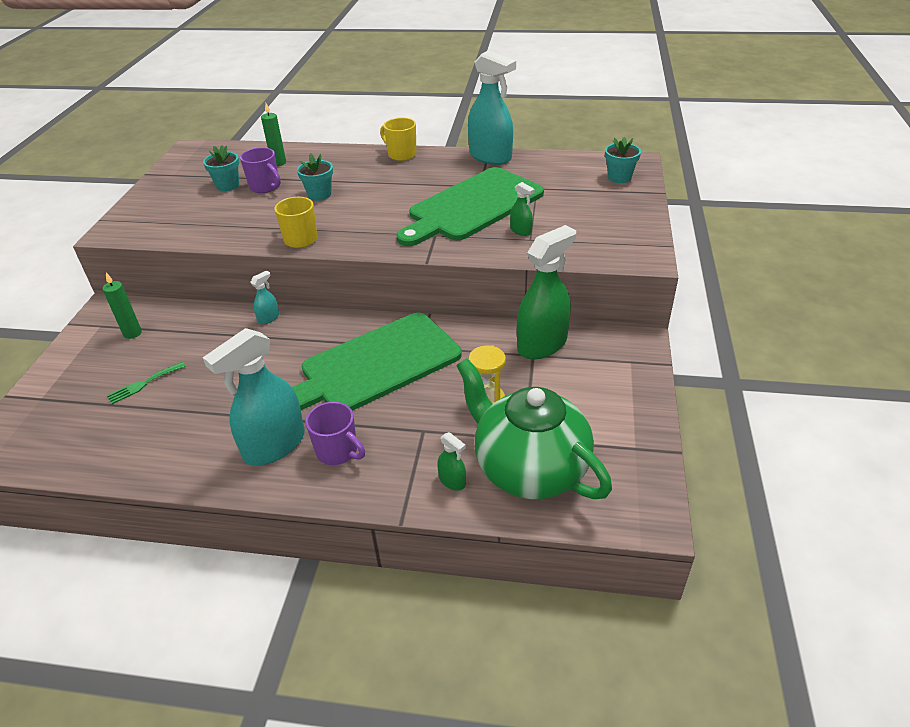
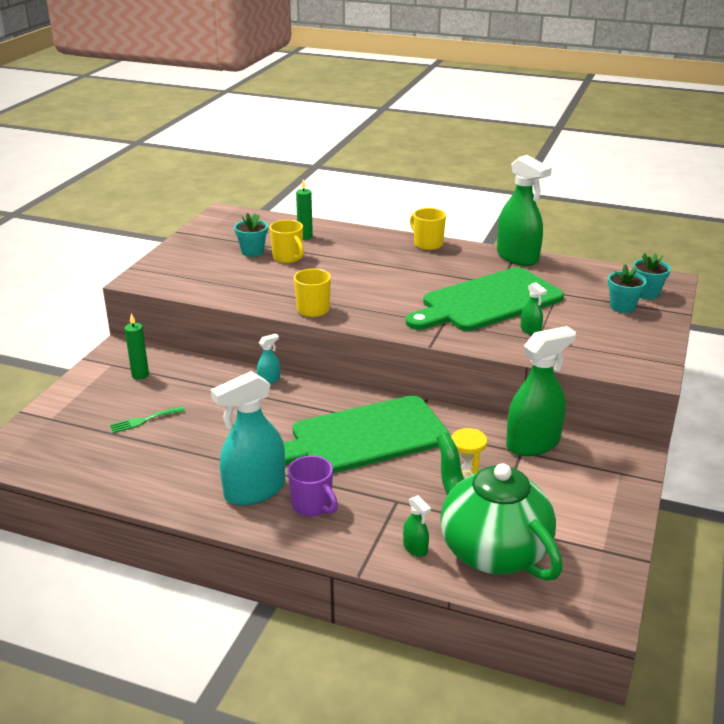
camera: 10 degrees right, 10 degrees down
(265, 187) = (288, 258): purple mug -> yellow mug
(319, 195) = (339, 271): turquoise flower pot -> turquoise flower pot (622, 307)
(490, 157) = (517, 257): turquoise spray bottle -> green spray bottle

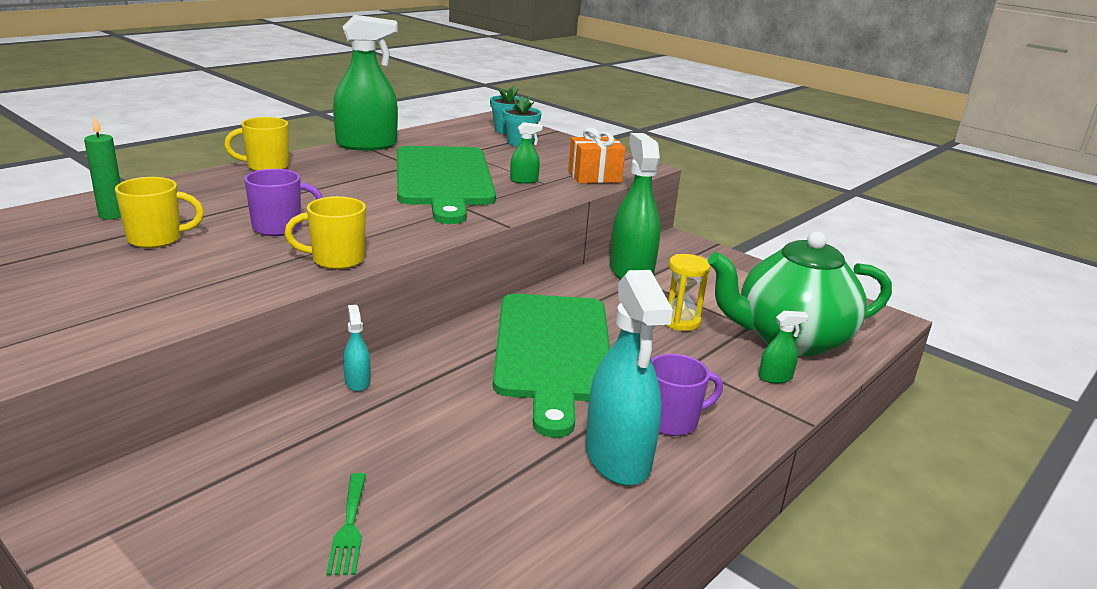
camera: 70 degrees left, 5 degrees down
(140, 375) = (194, 503): green candle -> none
(252, 252) = (88, 256): turquoise flower pot -> none
(338, 280) = (279, 228): none -> purple mug
(586, 356) = (594, 176): none -> orange gift

